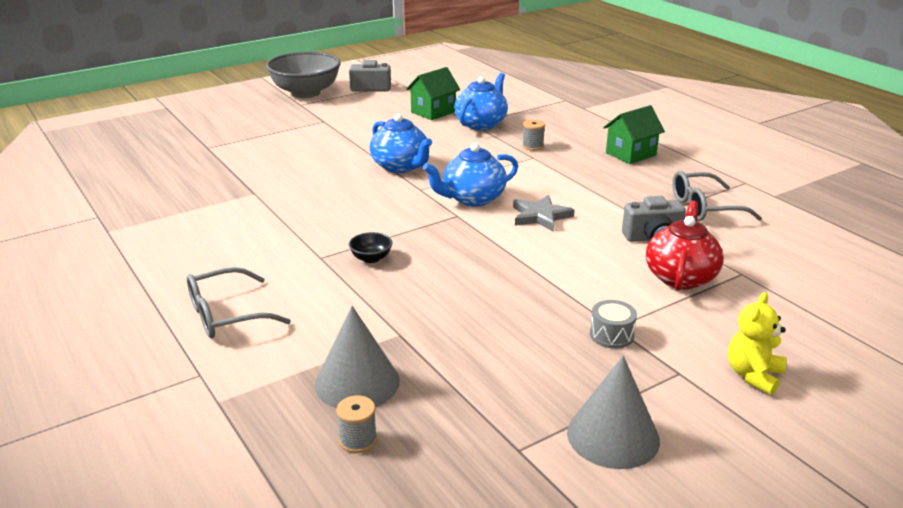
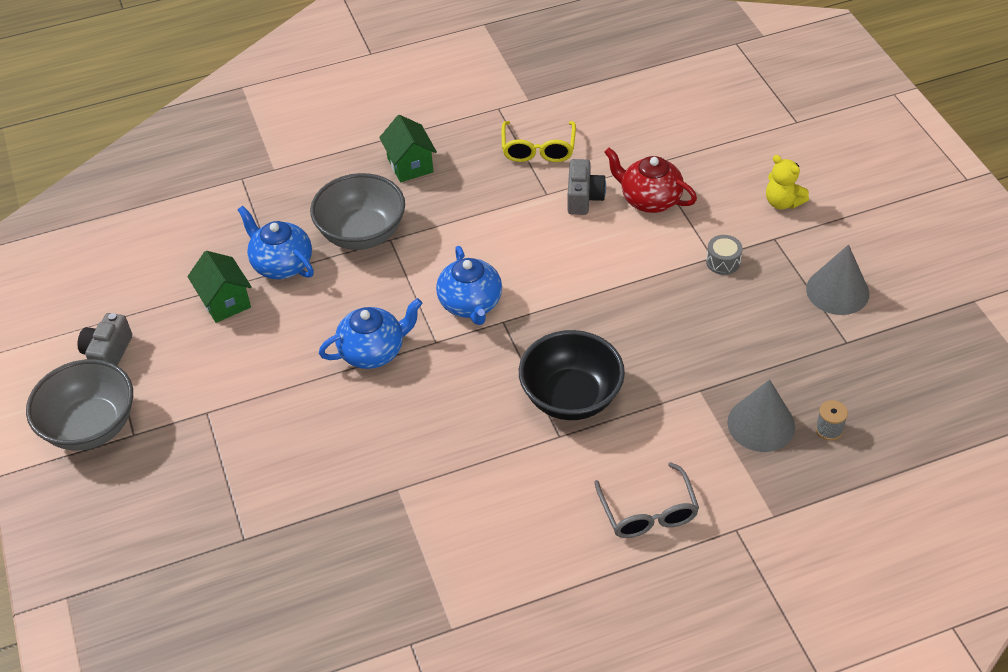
camera: 75 degrees left, 20 degrees up
(371, 258) = (571, 397): black bowl -> black bowl, size x2.48
(533, 146) = (362, 234): grey spool -> grey bowl
(540, 216) = (522, 261): grey star -> none
(704, 208) = (538, 149): grey glasses -> yellow glasses

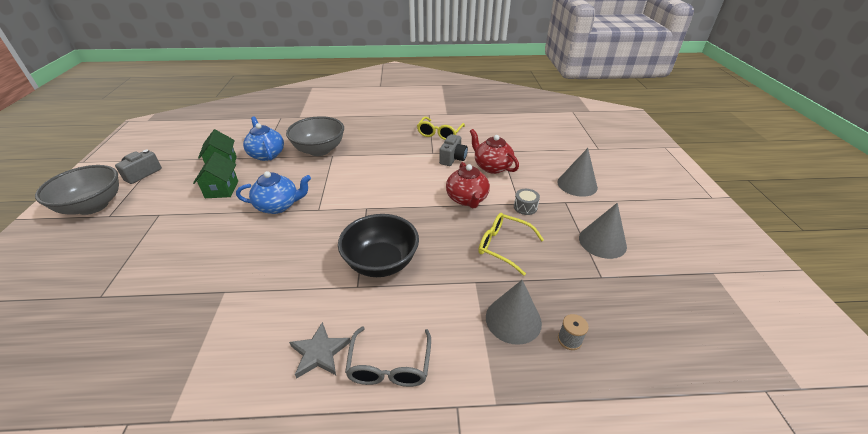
camera: 15 degrees right, 10 degrees down
(410, 165) = (367, 127): green house -> green house (222, 189)
(471, 304) = (353, 195): blue teapot -> none
(563, 521) = (319, 353): none -> grey star
(638, 269) = (467, 199): none -> red teapot
(715, 331) = (503, 246): none -> yellow glasses
(782, 202) = (577, 184): yellow teddy bear -> grey cone

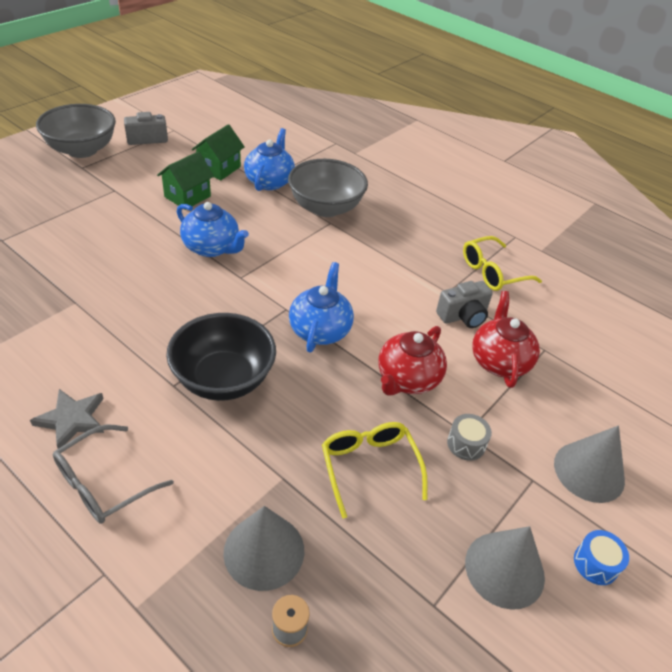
camera: 40 degrees right, 5 degrees up
(397, 206) = (320, 330): none -> blue teapot
(623, 214) = (595, 563): none -> blue drum

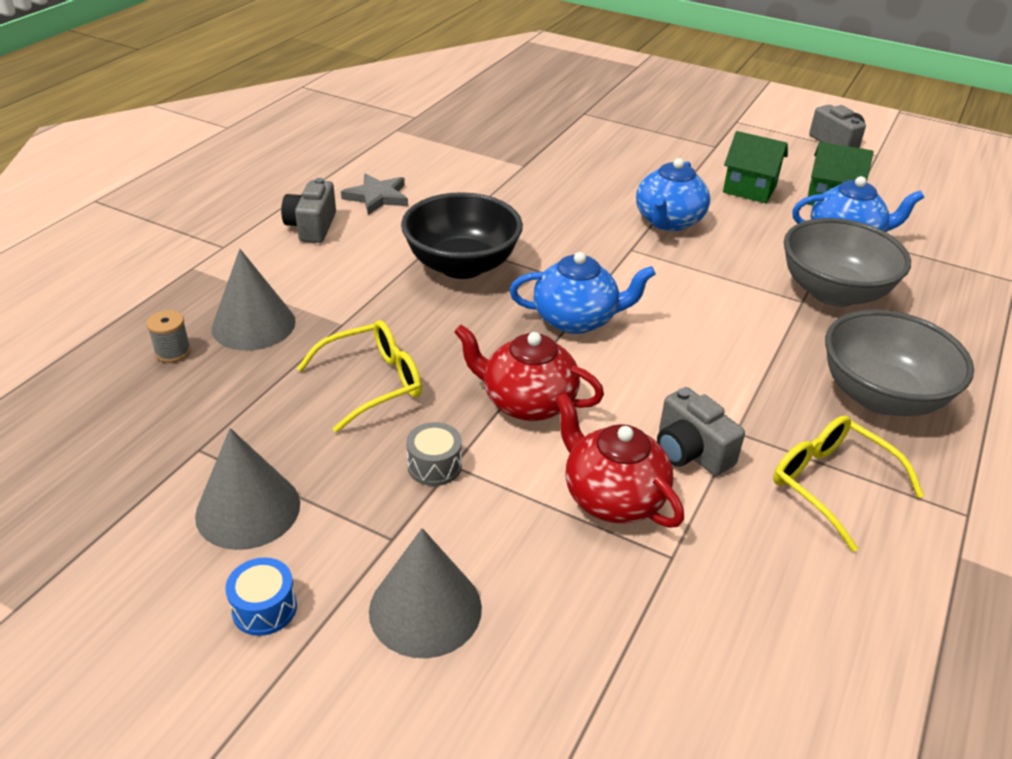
camera: 80 degrees right, 5 degrees down
(82, 150) = (767, 114): grey bowl -> grey bowl (881, 396)
(103, 484) = (312, 227): grey glasses -> grey camera
(499, 361) = (612, 497): red teapot -> red teapot turned 120 degrees counterclockwise

